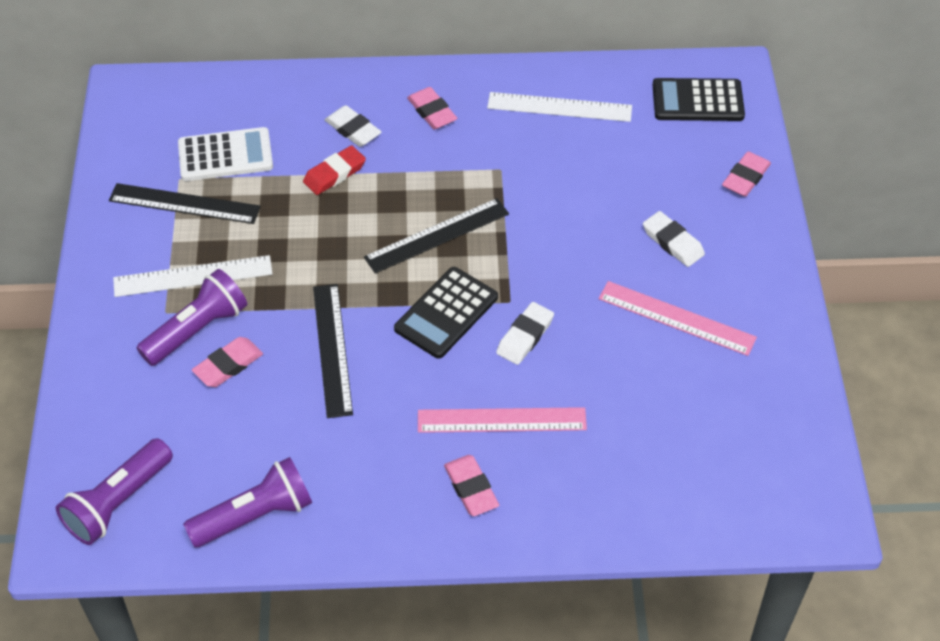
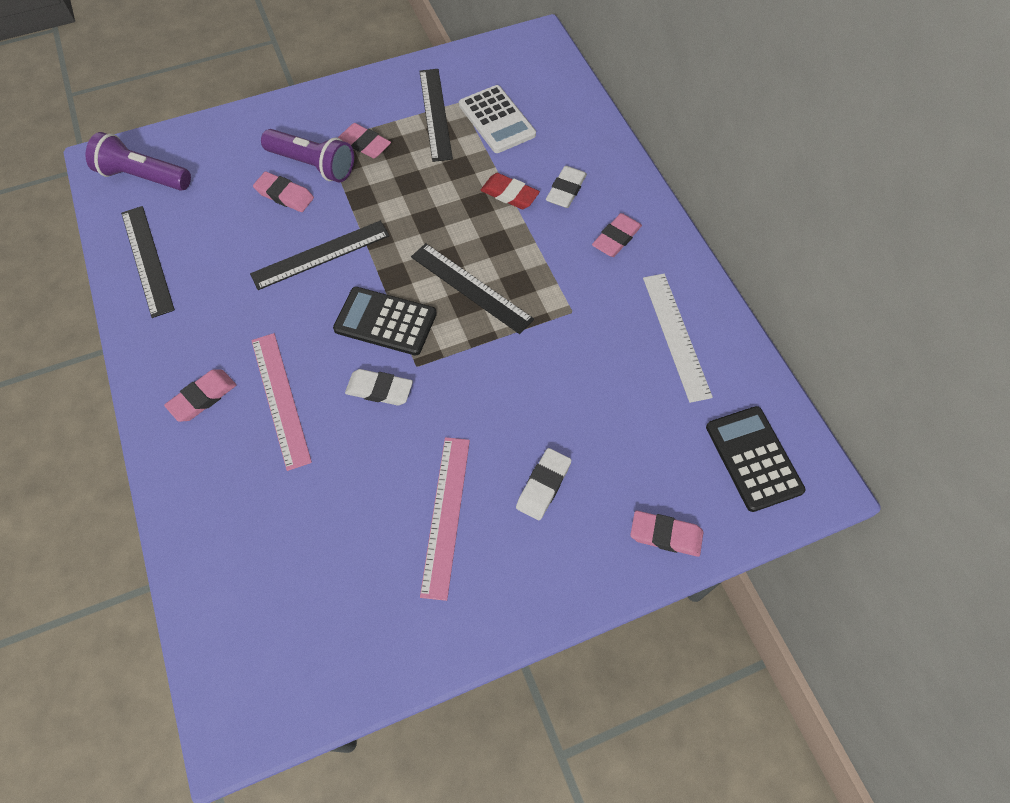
camera: 70 degrees right, 10 degrees up
(193, 276) = (364, 144): white ruler -> pink eraser
(255, 515) = (147, 260): purple flashlight -> black ruler

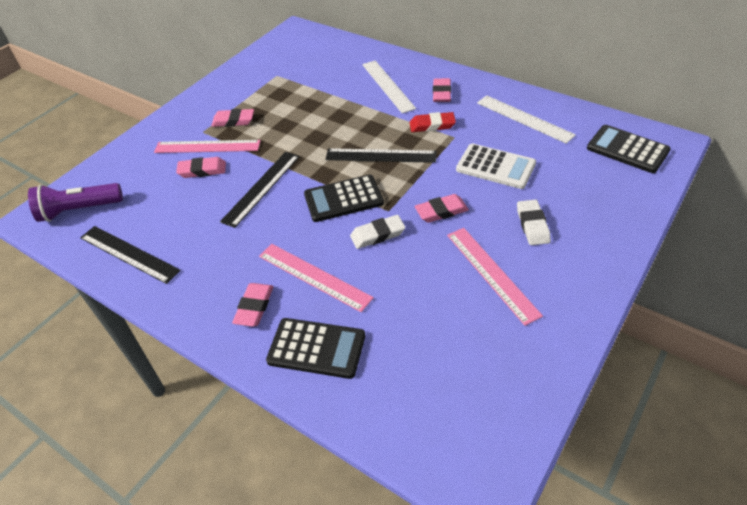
camera: 30 degrees left, 15 degrees down
(217, 482) = (316, 348): none -> black calculator
(313, 165) = (207, 146): purple flashlight -> pink ruler
(435, 114) = (266, 87): black ruler -> none
(496, 120) = (309, 73): white calculator -> white calculator (495, 167)
(509, 194) = (356, 102): red eraser -> red eraser (432, 125)
(566, 190) = (388, 86): white eraser -> white ruler
(665, 535) = (625, 208): pink eraser -> pink eraser (441, 211)

